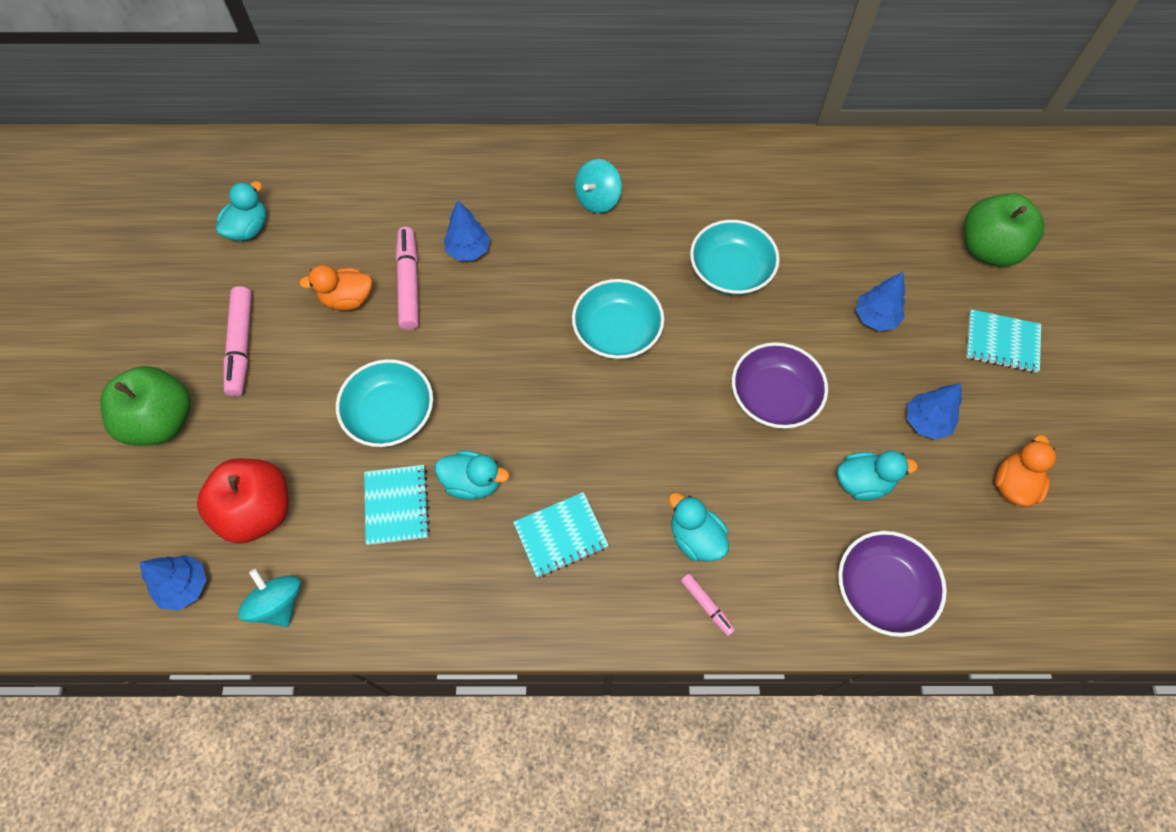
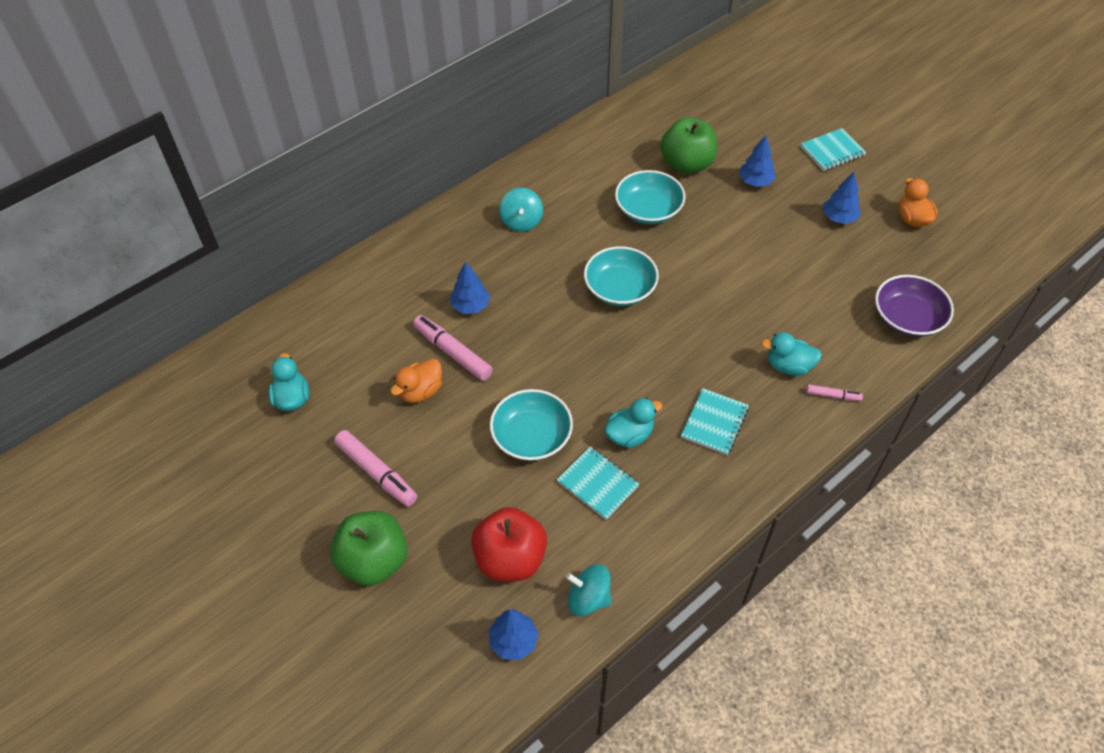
camera: 40 degrees left, 10 degrees down
(774, 397) = (747, 261): purple bowl -> none
(862, 482) = (841, 272): turquoise duck -> none
(988, 249) = (774, 107): green apple -> green apple (686, 164)

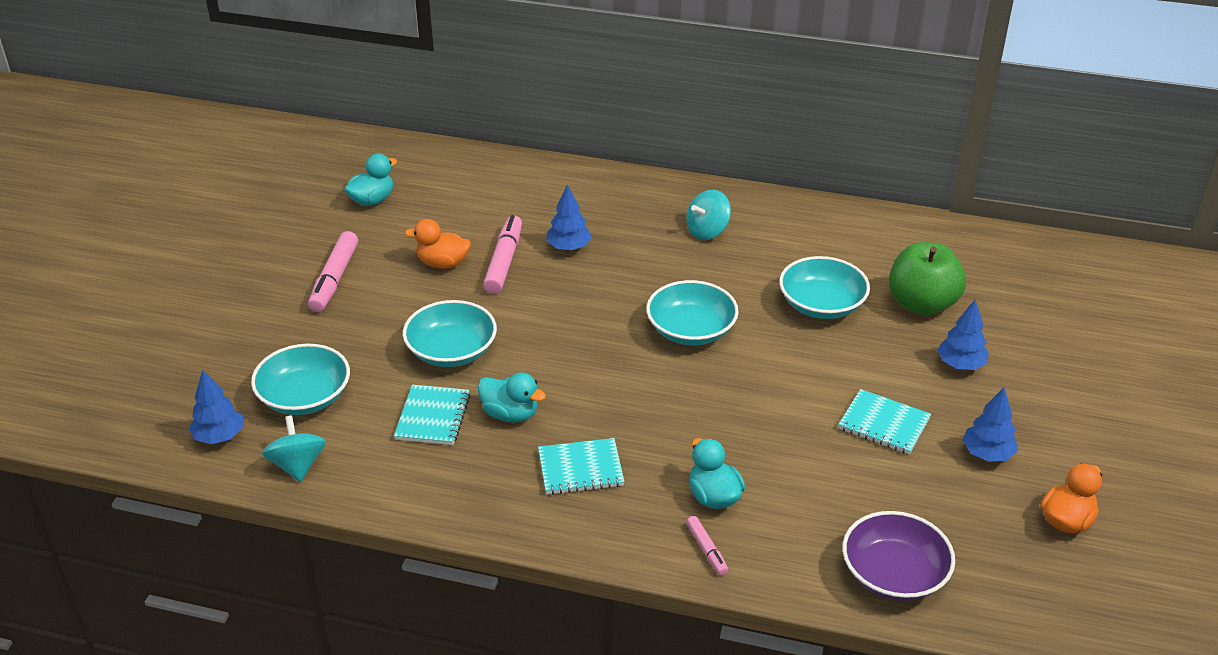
camera: 55 degrees right, 15 degrees down
(374, 561) = (244, 319): green apple -> none
(510, 559) = (304, 397): red apple -> turquoise bowl
(832, 151) = (1091, 407): turquoise notebook -> turquoise notebook (883, 424)

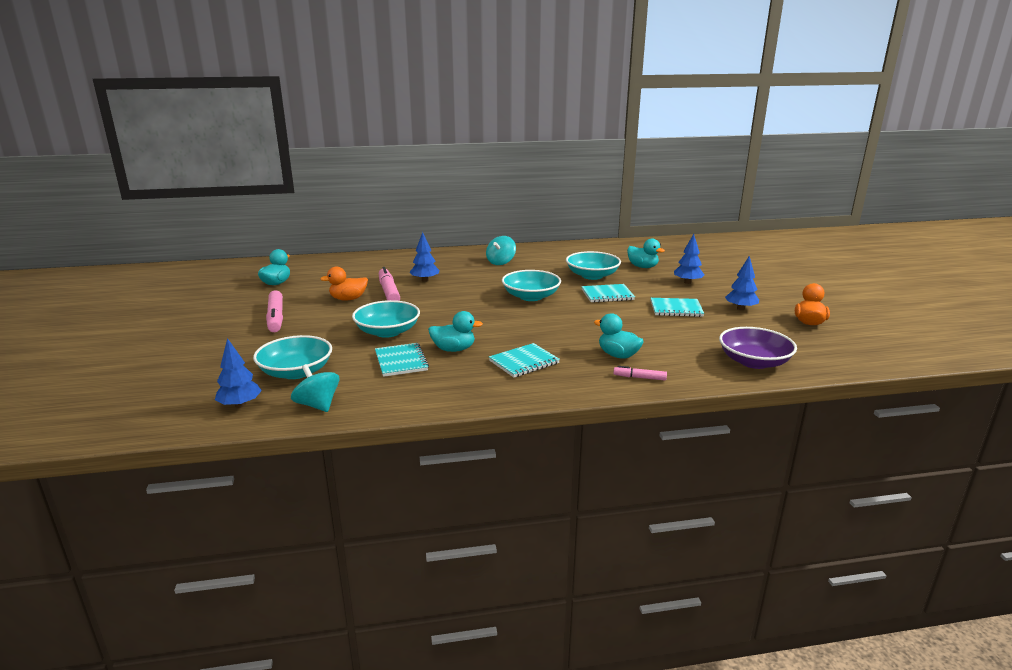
camera: 25 degrees left, 15 degrees down
(706, 550) = (639, 377): pink marker -> pink marker turned 150 degrees clockwise
(806, 359) = (607, 295): none -> turquoise notebook
(921, 304) = (642, 267): green apple -> turquoise duck

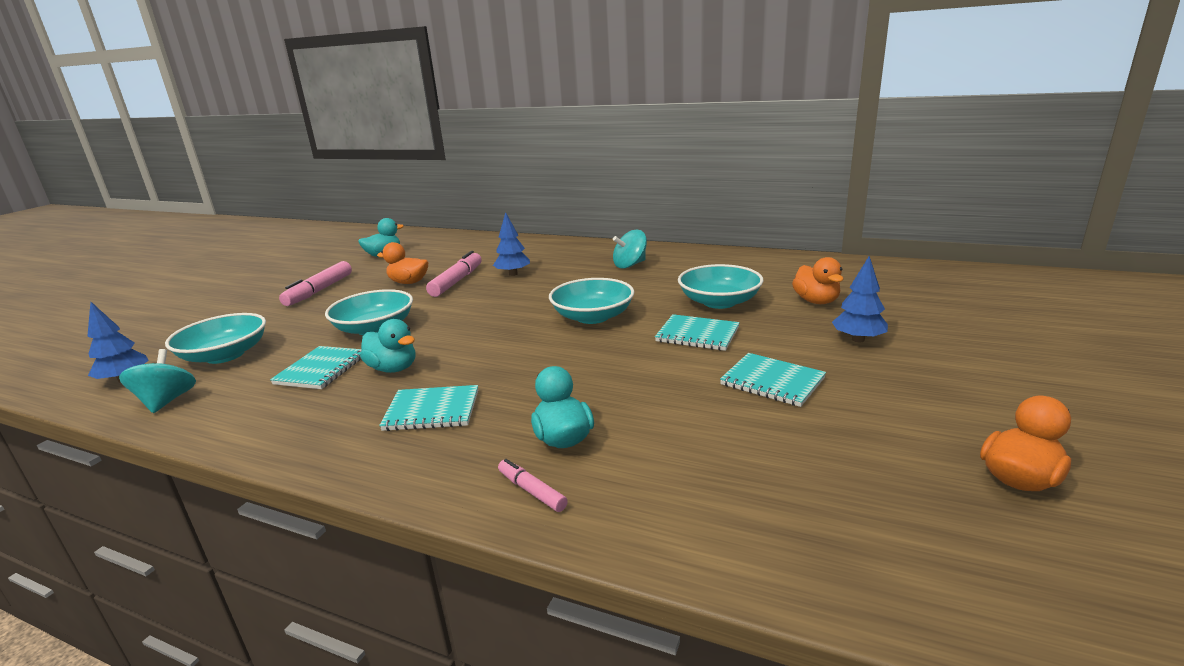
camera: 35 degrees right, 0 degrees up
(642, 267) = (816, 301): turquoise duck -> orange duck
(740, 308) = (896, 409): blue tree -> none
(754, 362) = (774, 532): purple bowl -> none

